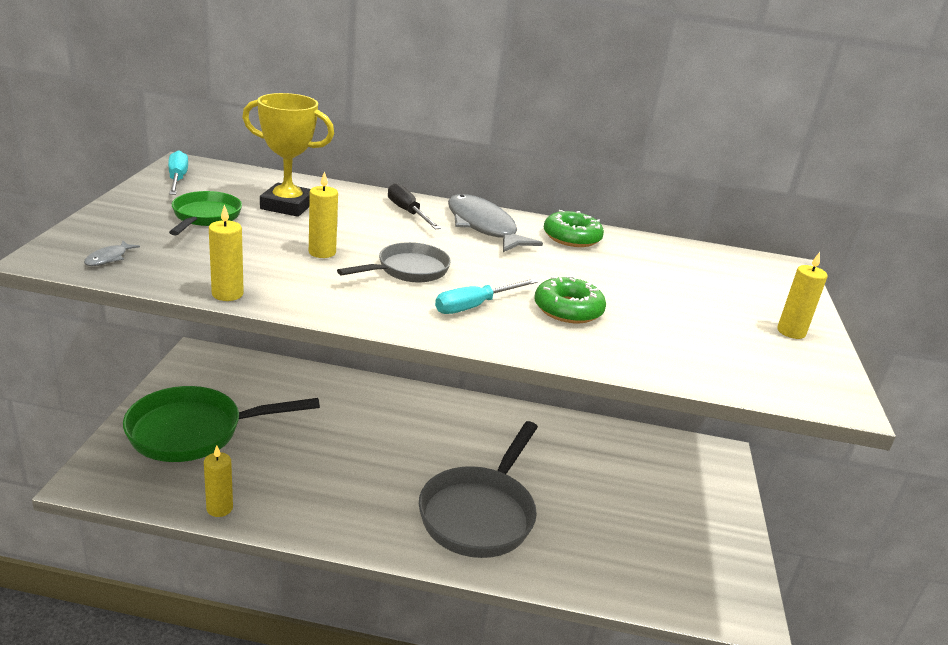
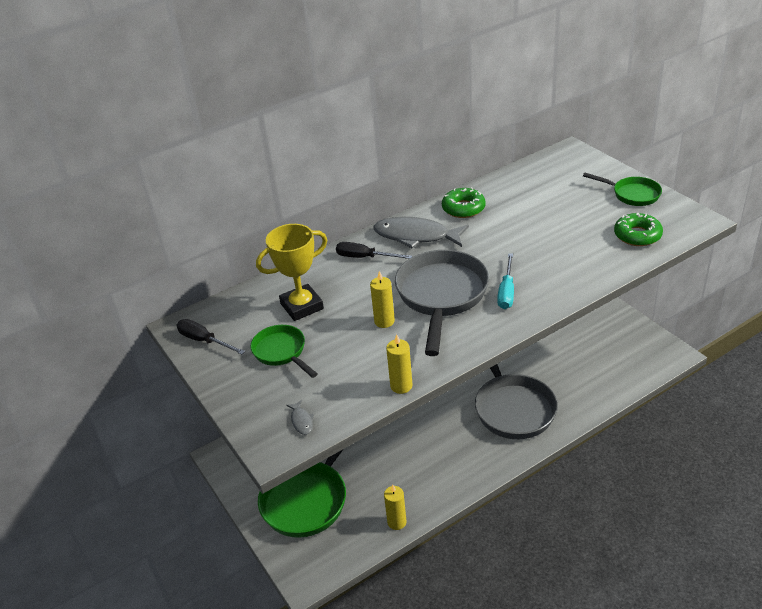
camera: 35 degrees left, 10 degrees up
(177, 179) = (204, 341): turquoise screwdriver -> black screwdriver
(408, 270) = (441, 296): grey pan -> grey pan, size x1.82
(568, 309) = (541, 258): green donut -> green donut (637, 235)
(791, 332) = (632, 194): yellow candle -> green pan

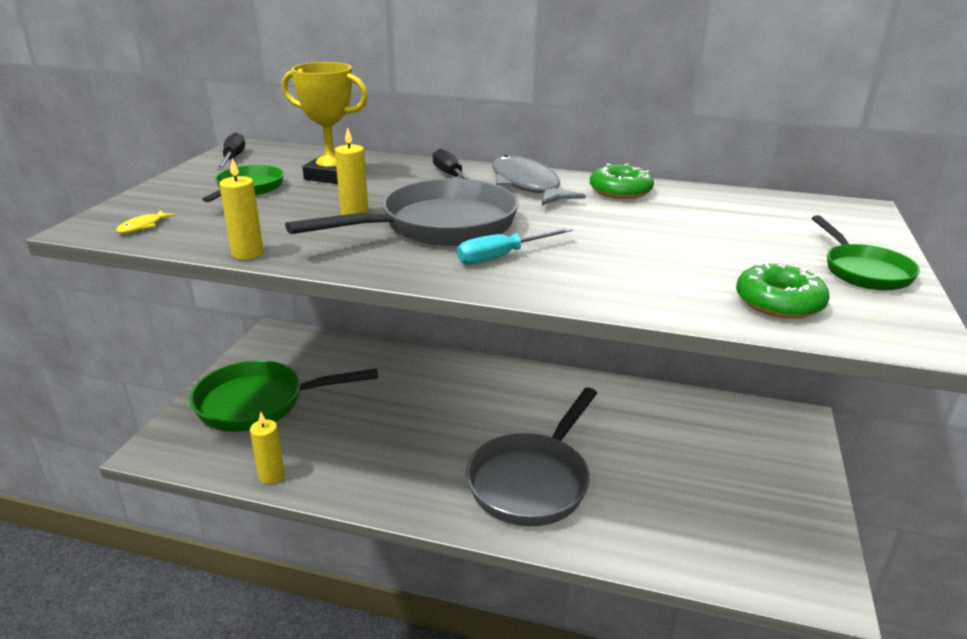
camera: 45 degrees right, 10 degrees down
(301, 421) = (143, 226): grey fish -> yellow fish

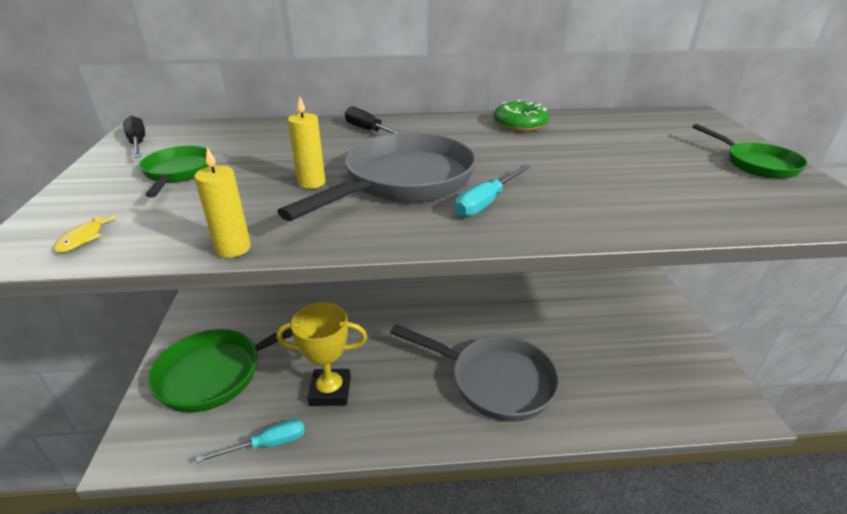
camera: 20 degrees left, 5 degrees up
(271, 475) = (267, 444): yellow candle -> turquoise screwdriver
(332, 176) = (256, 146): yellow trophy -> yellow trophy (330, 391)
(527, 185) = (442, 130): grey fish -> none
(532, 481) = (494, 381): grey pan -> grey pan turned 75 degrees counterclockwise
(779, 302) = (735, 203): green donut -> none

